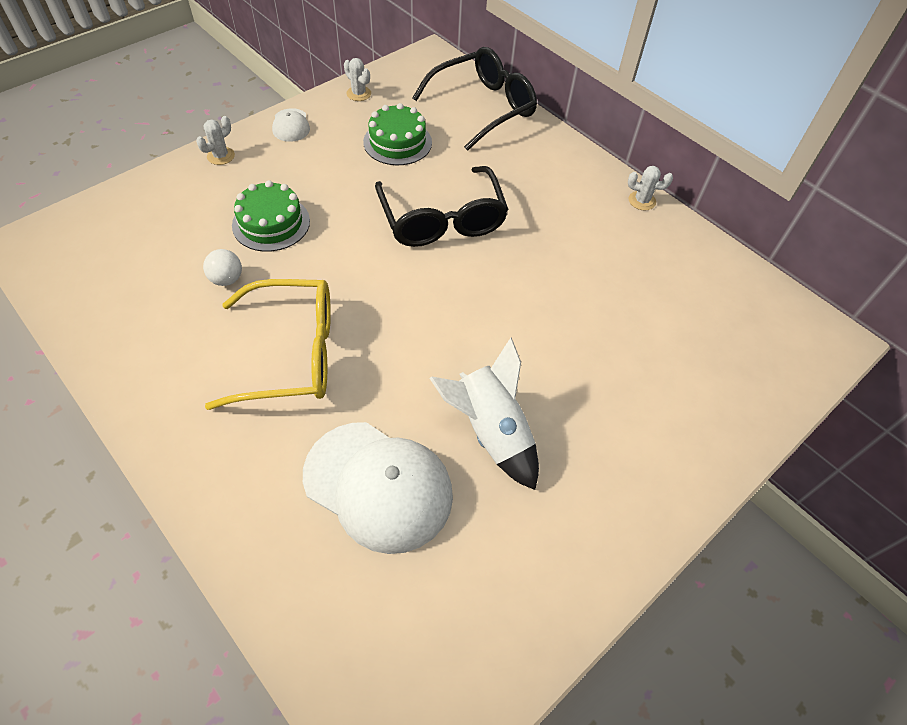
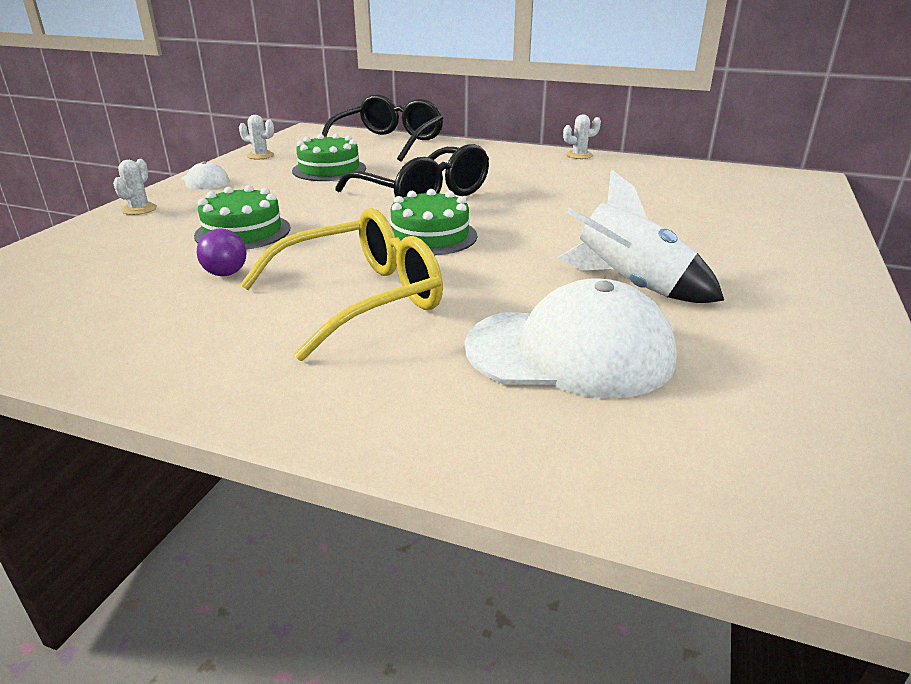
camera: 25 degrees left, 25 degrees down
(227, 279) = (226, 274): white ball -> purple ball
(399, 290) = (430, 236): none -> green cake

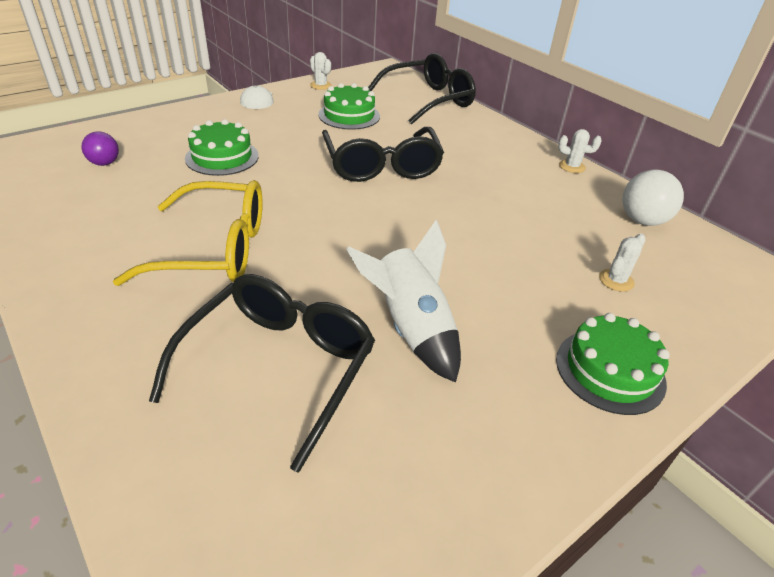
camera: 30 degrees right, 10 degrees up
(139, 209) = (190, 113): white cactus -> white cactus (616, 280)
(226, 274) = (168, 191): purple ball -> purple ball (104, 163)
(430, 236) = (332, 210): green cake -> green cake (610, 370)
(570, 351) = (279, 366): white cap -> black glasses
(679, 172) = (642, 220): none -> white ball

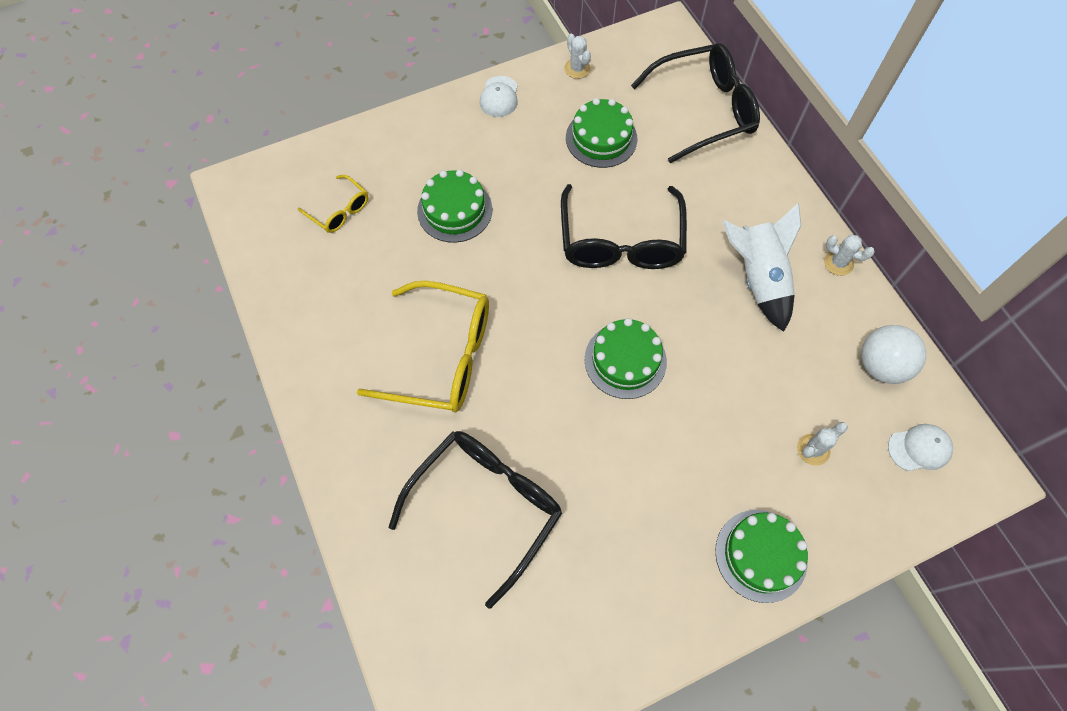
camera: 15 degrees right, 25 degrees up
(104, 163) = (340, 211): purple ball -> yellow glasses
(408, 236) = (625, 360): none -> green cake
(411, 328) = (601, 481): white rocket -> white rocket (758, 279)
(710, 270) = (919, 448): none -> white cap

